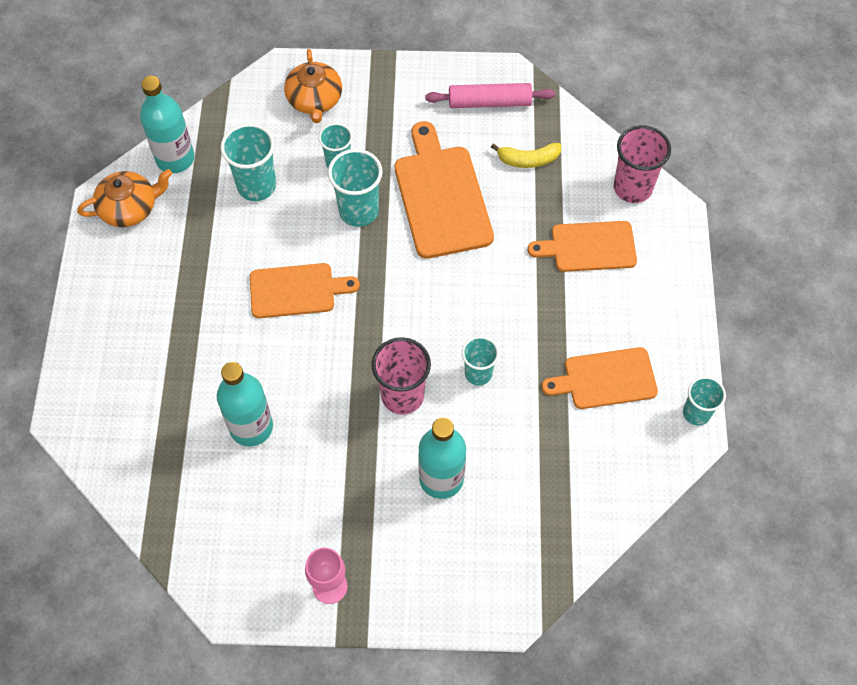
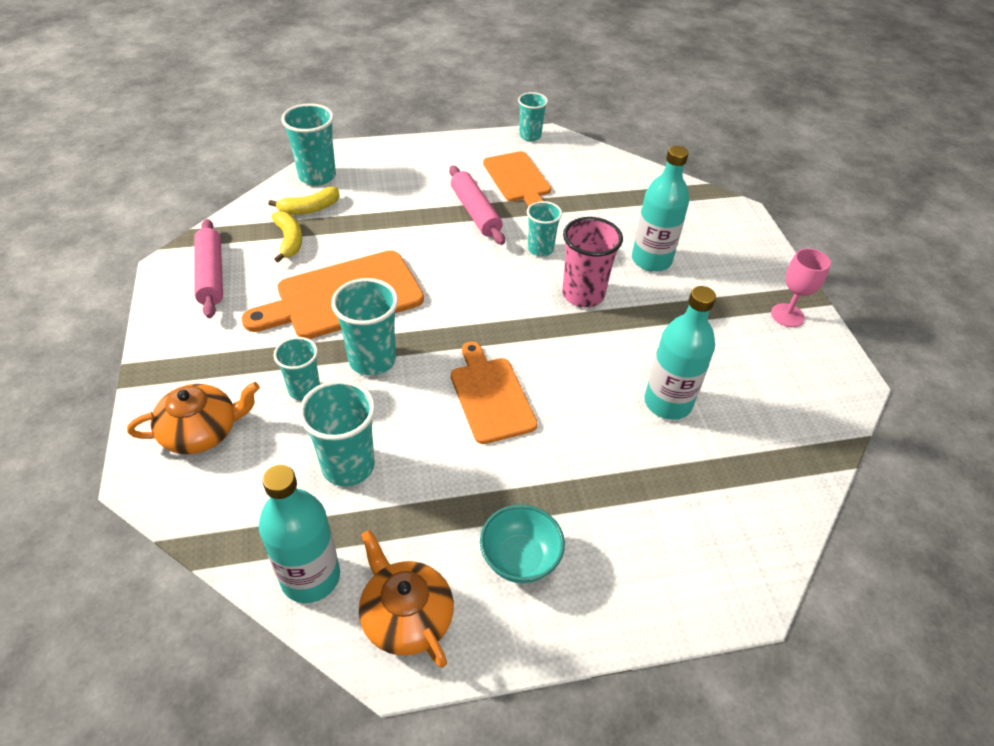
camera: 105 degrees left, 15 degrees down
(146, 280) = (520, 559): none -> turquoise bowl
(549, 324) = (475, 212): none -> pink rolling pin
(576, 178) = (310, 209): none -> yellow banana
(589, 247) = (387, 196): orange cutting board -> none
(632, 188) = (317, 176): pink cup -> turquoise cup

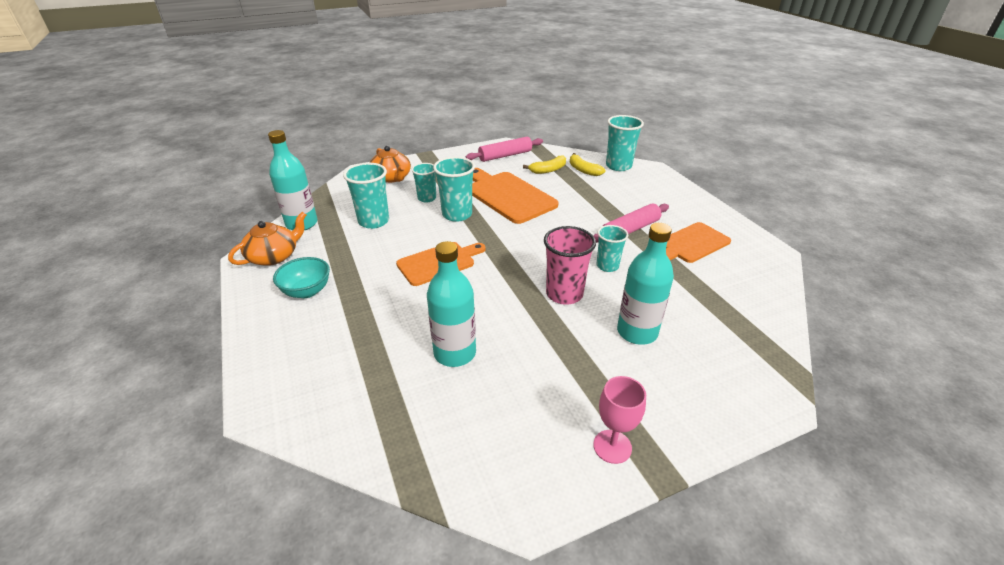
camera: 80 degrees right, 10 degrees down
(530, 136) = (762, 242): turquoise cup -> none

